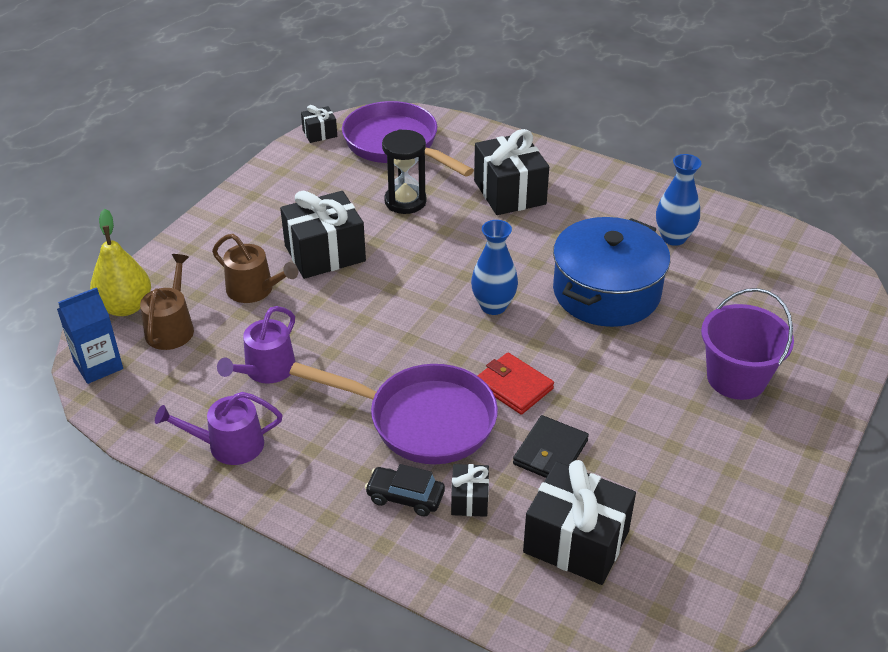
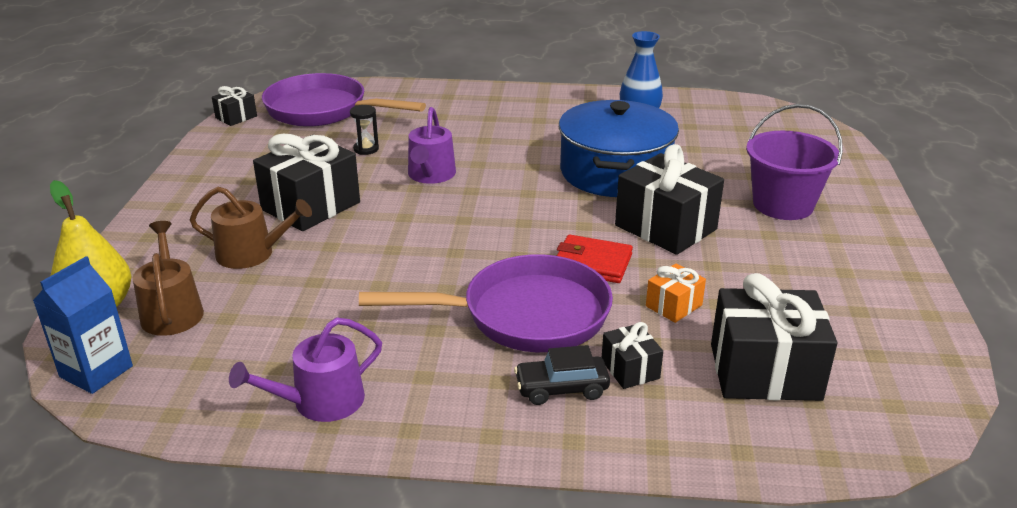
camera: 25 degrees left, 10 degrees down
(265, 370) = (315, 320): purple watering can -> purple watering can (430, 175)
(405, 201) = (366, 149): black hourglass -> black hourglass, size x0.56
(493, 306) = (519, 207): blue vase -> none
(509, 192) = (464, 122): black gift -> black gift (665, 227)
(550, 452) = (674, 305): black wallet -> orange gift

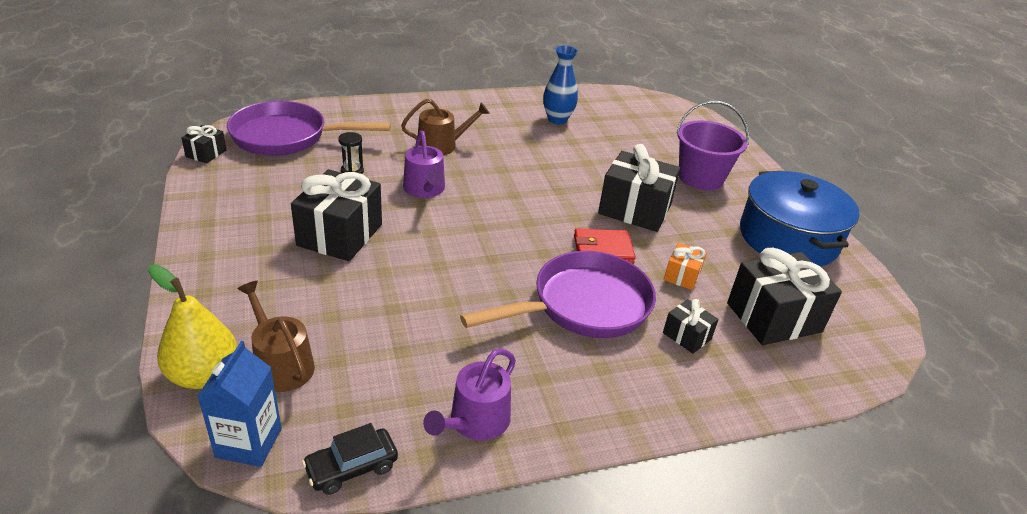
camera: 25 degrees left, 5 degrees up
(252, 253) = (318, 291): brown watering can -> brown watering can (442, 145)
(561, 388) = (650, 363): black car -> black car (351, 468)
(615, 172) = (568, 166): blue pot -> blue pot (788, 238)

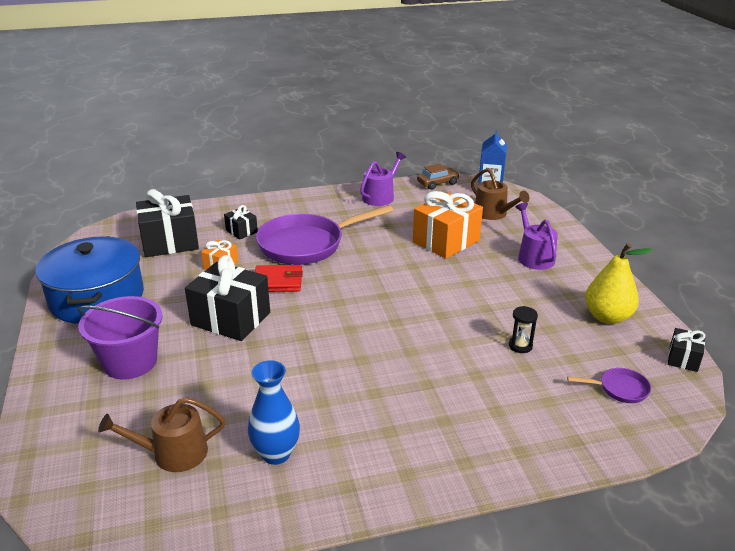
camera: 175 degrees left, 5 degrees down
(203, 375) = (531, 209): yellow pear -> yellow pear (607, 317)
(287, 137) = (619, 389): purple pan -> purple pan, size x0.43
(340, 235) = (498, 283): black gift -> none
(351, 468) = (437, 183): black car -> brown car
(383, 304) = (446, 241): none -> orange gift
(425, 189) = (439, 329): purple watering can -> purple watering can (534, 256)
(442, 145) = (434, 390): brown watering can -> brown watering can (173, 453)

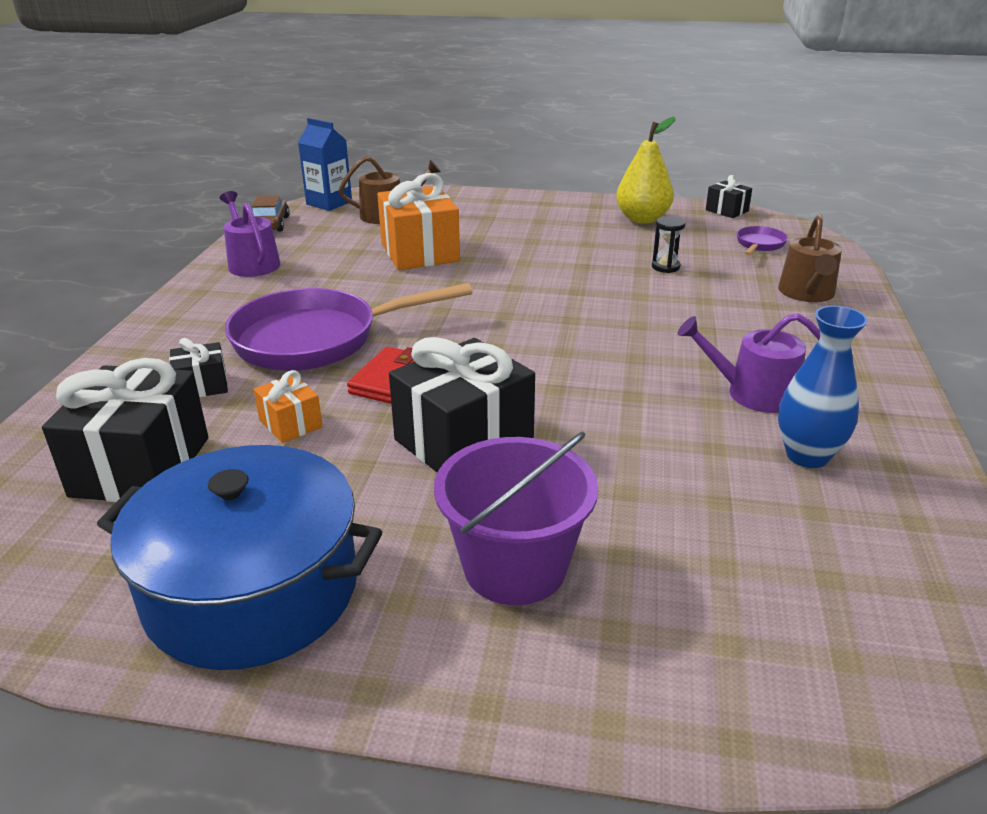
camera: 65 degrees left, 0 degrees up
(173, 453) = (783, 548): brown watering can -> brown watering can (807, 293)
(307, 244) = (317, 339): purple pan -> purple pan turned 75 degrees clockwise
(534, 256) = (503, 220): purple watering can -> purple watering can (752, 393)

